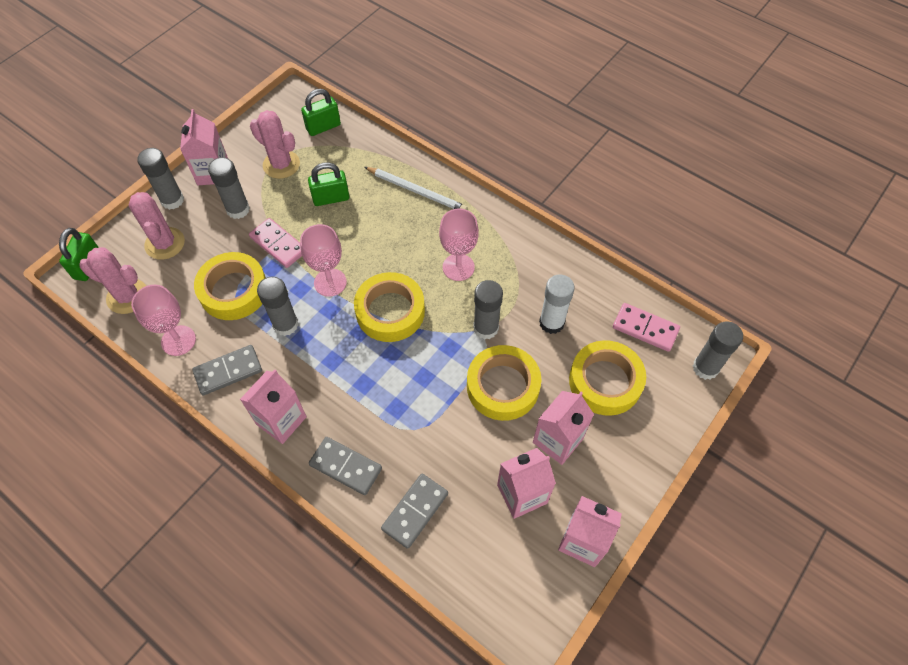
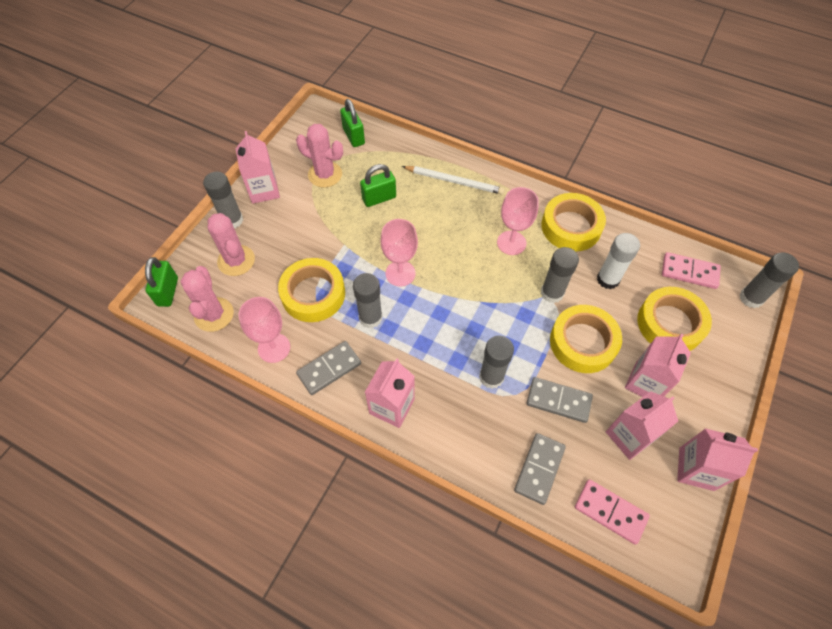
camera: 10 degrees left, 0 degrees up
(127, 296) = (214, 314): pink cactus -> pink cactus turned 75 degrees clockwise
(238, 209) = (296, 220): grey glue stick -> grey glue stick (491, 377)
(278, 244) = (343, 246): pink domino -> pink domino (610, 512)
(323, 127) = (353, 136): green padlock -> green padlock turned 75 degrees counterclockwise
(345, 467) = (464, 439): grey domino -> grey domino (558, 401)
(390, 311) = (462, 291): yellow tape -> yellow tape (571, 227)

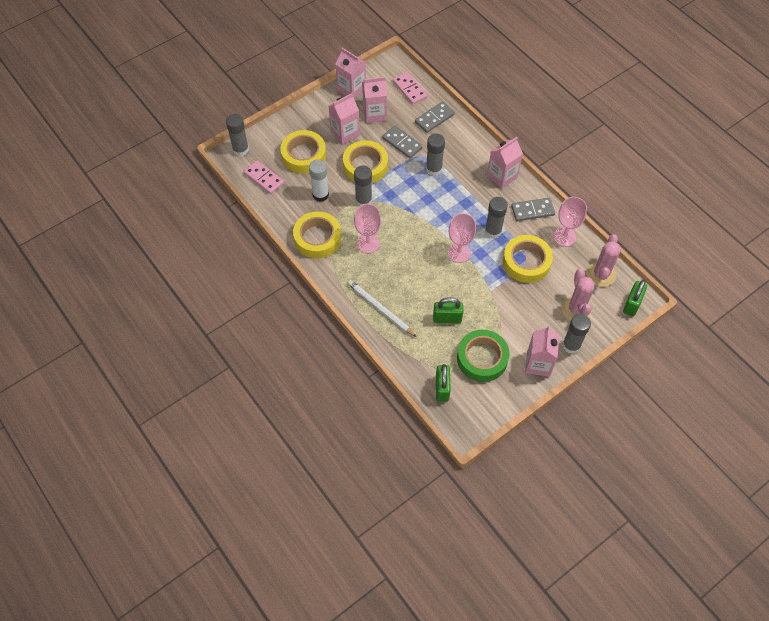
camera: 155 degrees left, 0 degrees up
(325, 174) = (482, 358): pink cactus -> green tape

